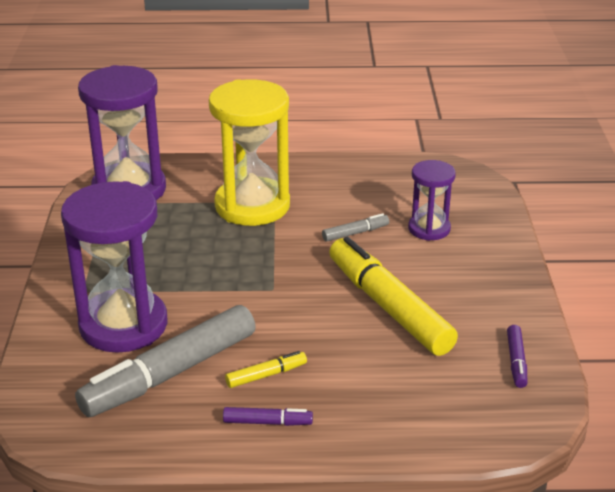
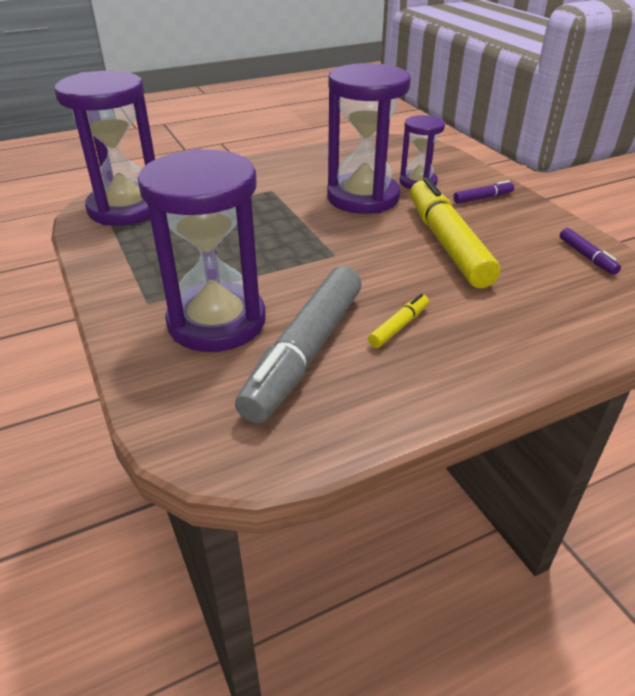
camera: 25 degrees left, 5 degrees up
(252, 206) = (255, 197): yellow hourglass -> none
(267, 422) = (441, 368): purple marker -> purple marker (482, 198)
(355, 233) = (363, 198): grey marker -> purple hourglass
(389, 307) = (447, 244): yellow marker -> yellow marker turned 45 degrees clockwise

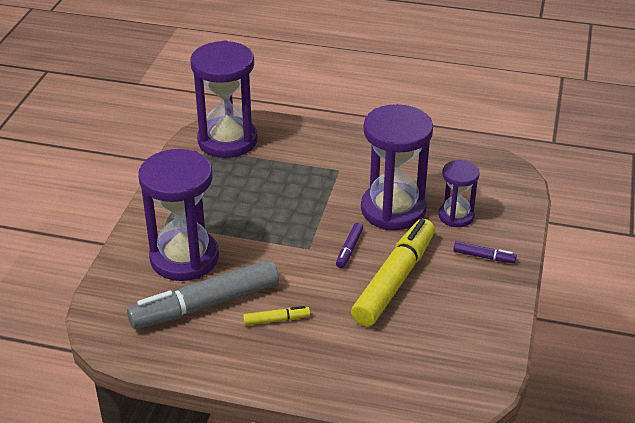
camera: 40 degrees right, 0 degrees up
(586, 256) = (477, 346): purple marker -> purple marker (349, 249)

